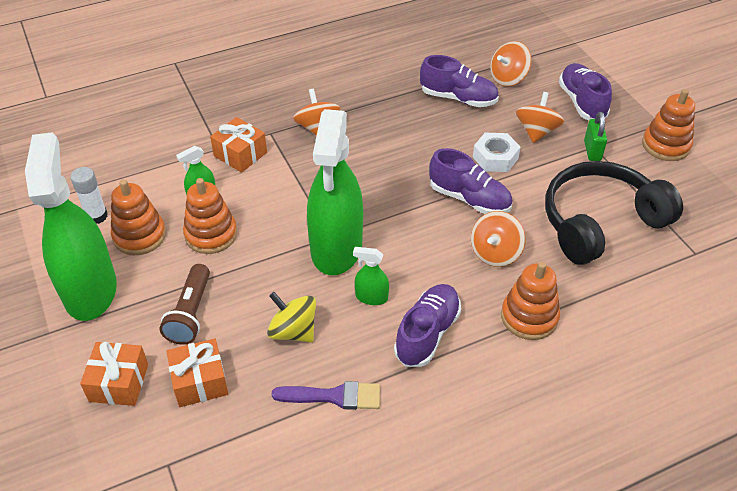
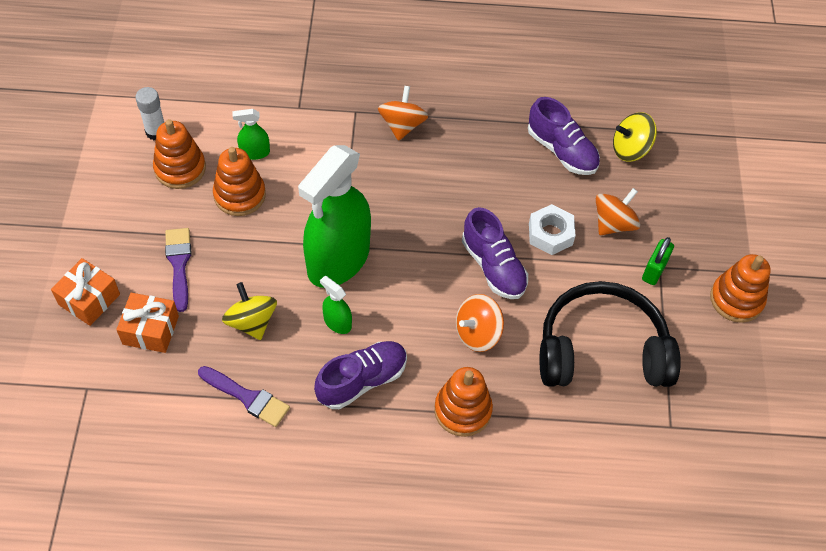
camera: 25 degrees right, 10 degrees up
(90, 290) = (112, 203): green spray bottle -> none
(191, 313) = (179, 264): brown flashlight -> purple brush
(240, 154) = (314, 123): orange gift -> none
(508, 78) = (630, 149): orange spinning top -> yellow spinning top
(582, 102) = (686, 211): purple shoe -> none

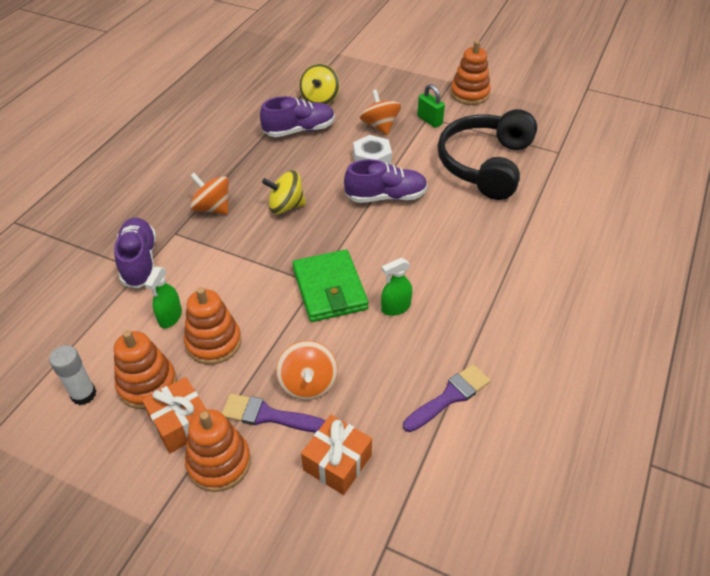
camera: 65 degrees left, 10 degrees down
(89, 299) = (269, 516): orange gift -> orange gift (181, 423)
(251, 322) = (366, 371): yellow spinning top -> yellow spinning top (286, 206)
(338, 260) = (330, 289): green spray bottle -> green wallet
(362, 381) = (462, 307): purple shoe -> purple shoe (139, 261)
(462, 410) = (512, 252): orange stacking toy -> orange stacking toy (219, 462)
(477, 333) = (444, 223): orange spinning top -> orange spinning top (308, 383)

